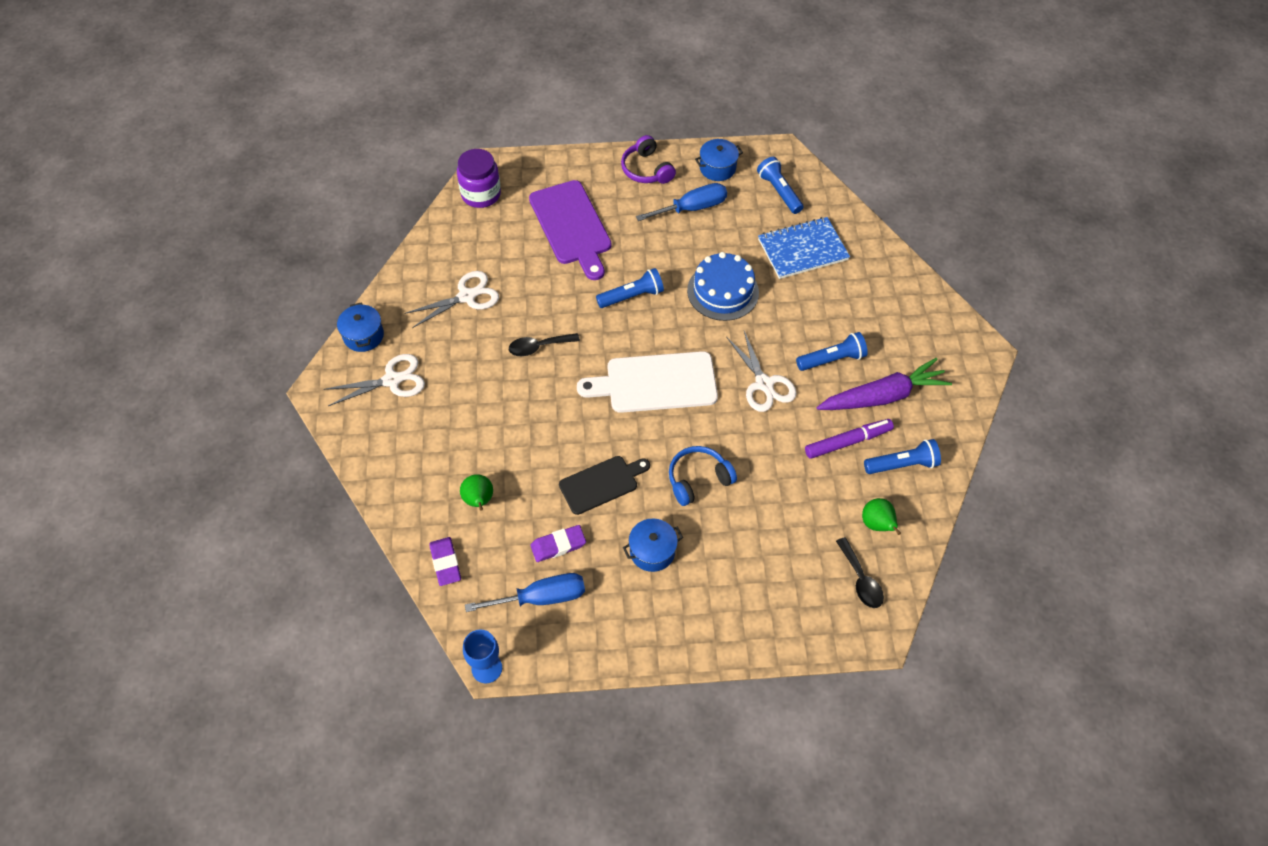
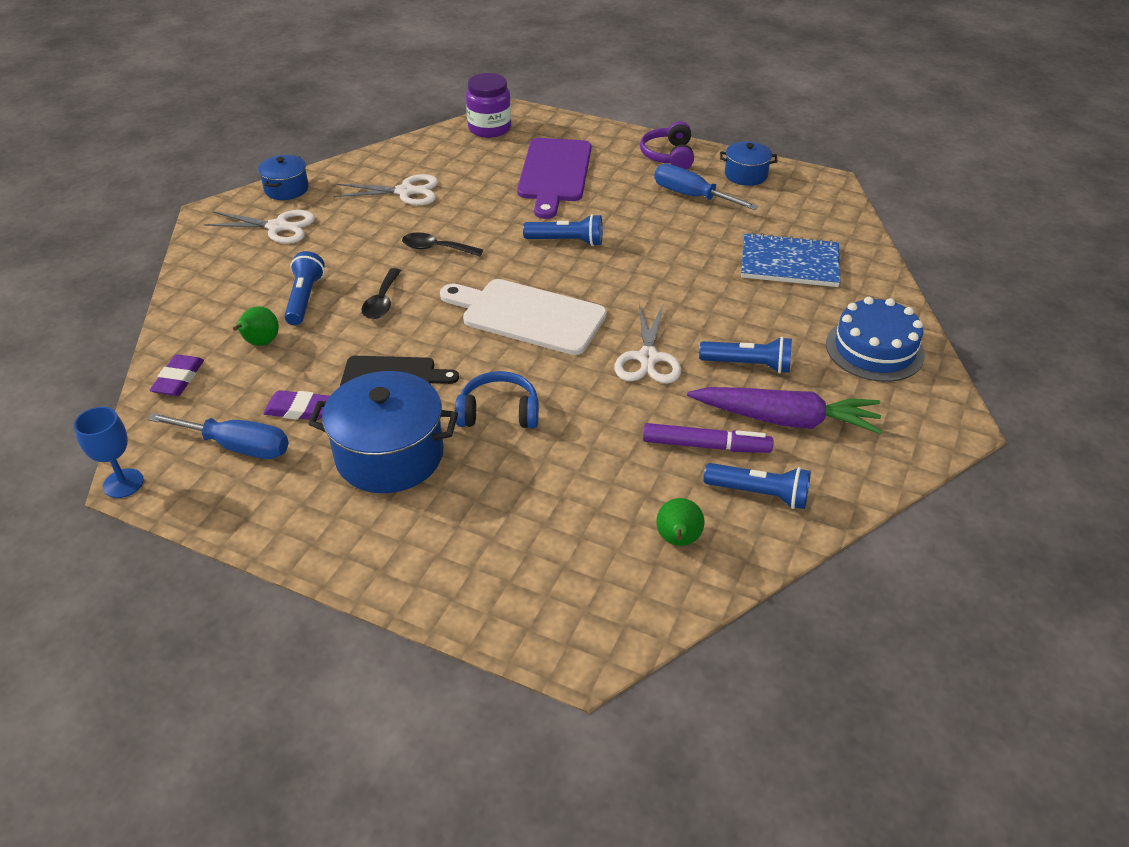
camera: 30 degrees right, 15 degrees down
(652, 551) = (389, 455): blue pot -> blue pot, size x1.82
(692, 208) = (691, 196): blue screwdriver -> blue screwdriver turned 150 degrees counterclockwise
(723, 291) = (668, 268): blue cake -> blue cake (874, 349)
(779, 191) = (800, 211): blue flashlight -> blue flashlight (305, 298)
(860, 580) = (610, 588): black spoon -> black spoon (382, 301)

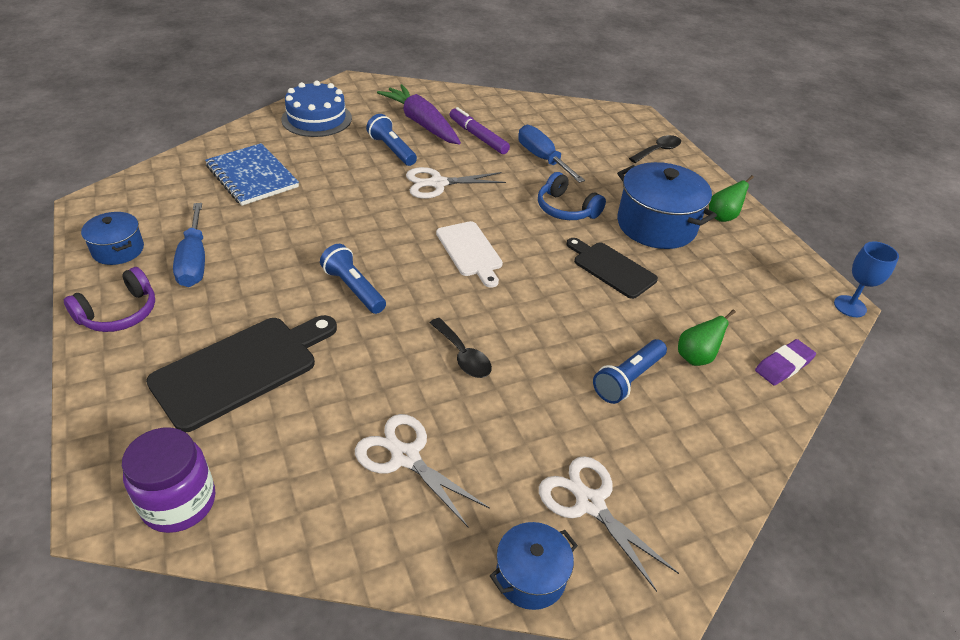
camera: 140 degrees left, 0 degrees up
(237, 447) = (756, 285): blue screwdriver -> blue screwdriver (542, 158)
(299, 409) = (697, 285): purple eraser -> none
(382, 301) = (564, 332): black spoon -> black spoon (658, 150)
(528, 315) = (470, 251): white cutting board -> white cutting board, size x0.64
(554, 173) = (241, 369): purple cutting board -> black cutting board
(648, 358) = (438, 183): white scissors -> white scissors turned 150 degrees counterclockwise
(678, 540) = (547, 120): green pear -> green pear (723, 217)
(759, 494) = (485, 112): blue flashlight -> none

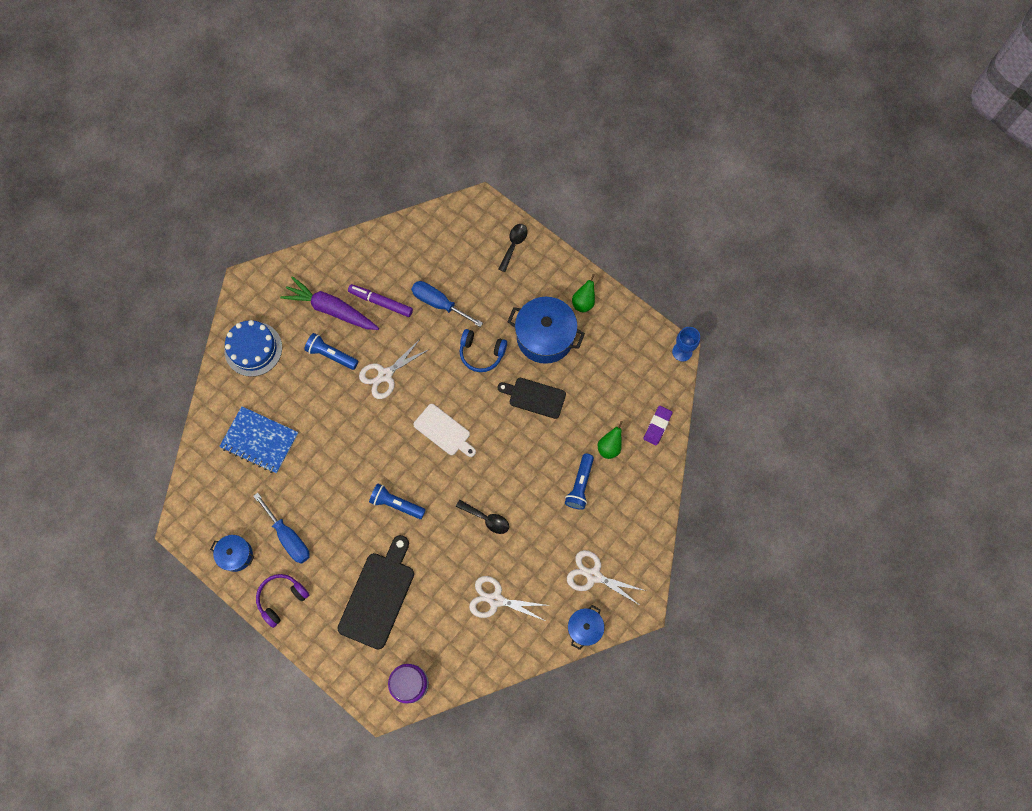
camera: 25 degrees left, 30 degrees up
(119, 313) = (282, 599): purple headphones -> purple headphones turned 150 degrees counterclockwise

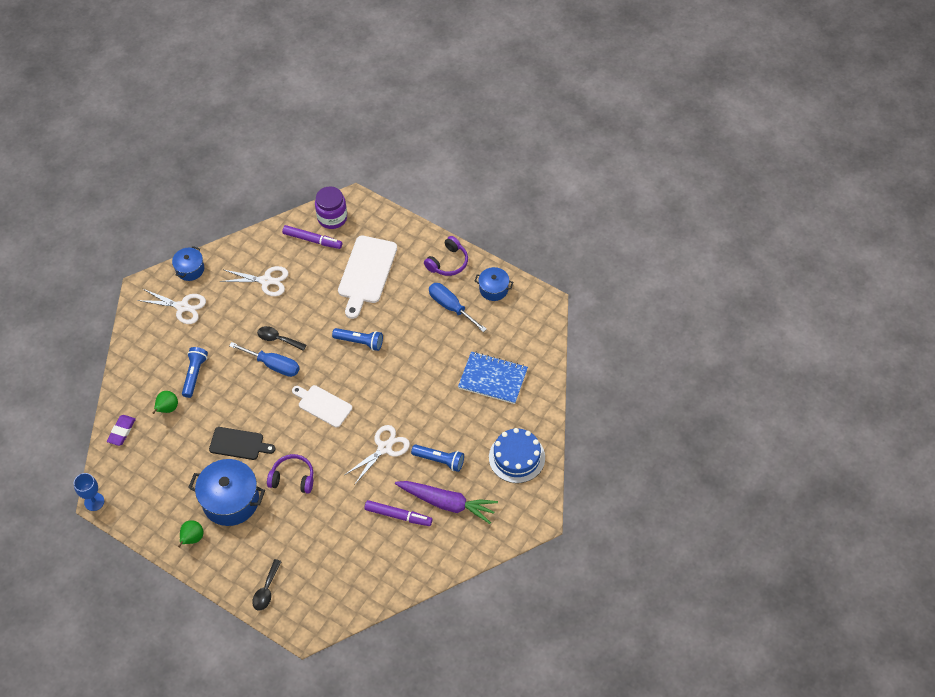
camera: 175 degrees right, 15 degrees down
(378, 596) = (366, 273): black cutting board -> white cutting board
(437, 652) = (312, 240): none -> purple marker
(439, 303) = (339, 521): blue screwdriver -> blue screwdriver (273, 365)
(481, 353) = (293, 478): blue headphones -> purple headphones

